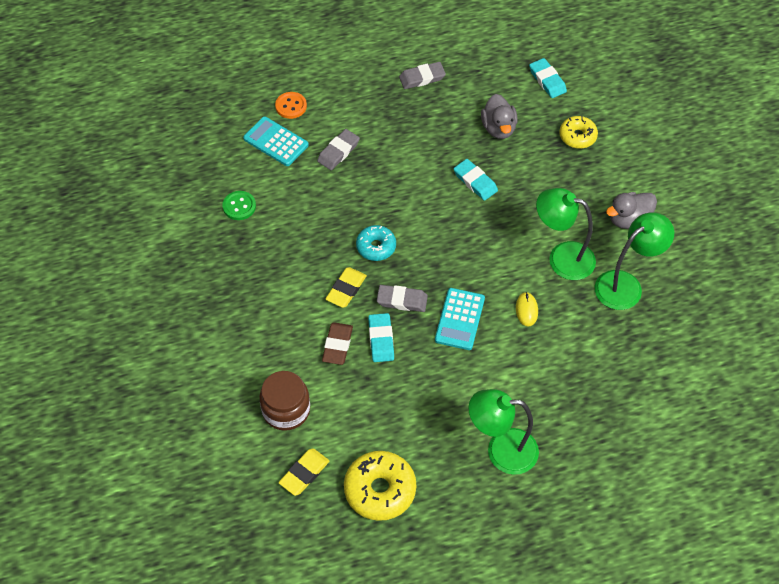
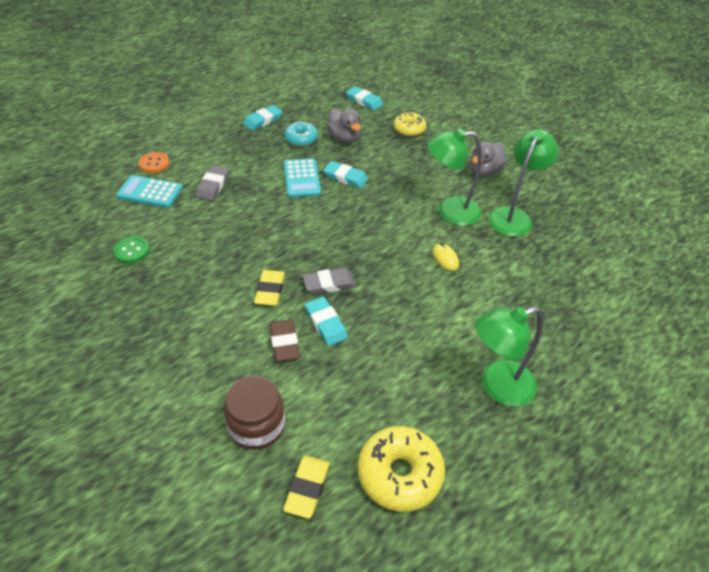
camera: 25 degrees left, 10 degrees down
(376, 247) = (282, 247): turquoise donut -> turquoise donut (301, 139)
(422, 78) = (262, 120): grey eraser -> turquoise eraser
(459, 319) = (391, 283): turquoise calculator -> turquoise calculator (301, 178)

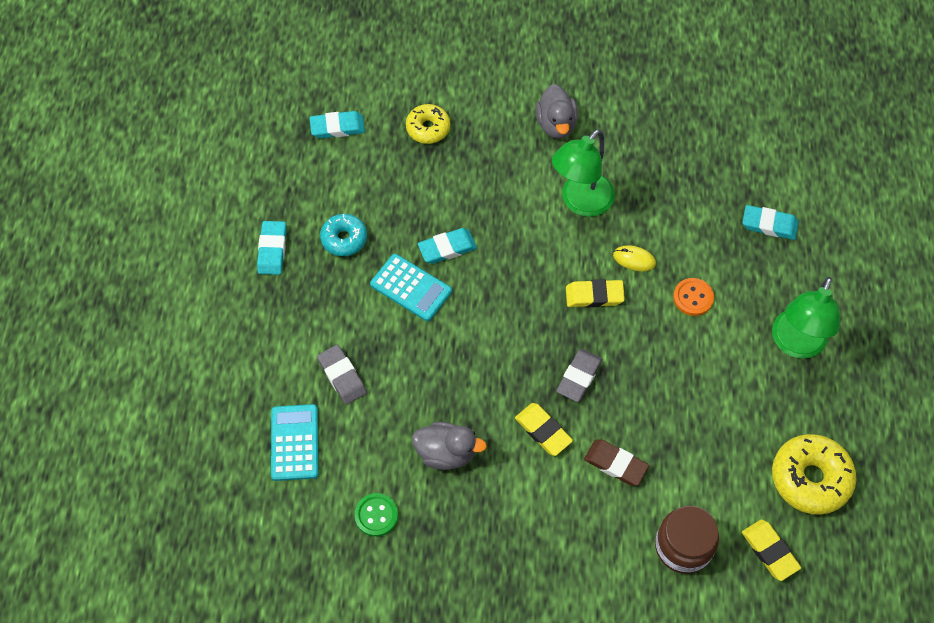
camera: 45 degrees left, 15 degrees up
(150, 192) = (295, 442): turquoise calculator -> turquoise calculator turned 120 degrees clockwise
(154, 164) = (246, 408): orange button -> orange button (693, 298)
(325, 323) = (623, 416): turquoise eraser -> turquoise eraser (769, 225)
(344, 138) = (383, 198): grey duck -> grey duck (446, 453)
(395, 255) = (594, 295): none -> yellow eraser
(513, 216) = (635, 158): green lamp -> none

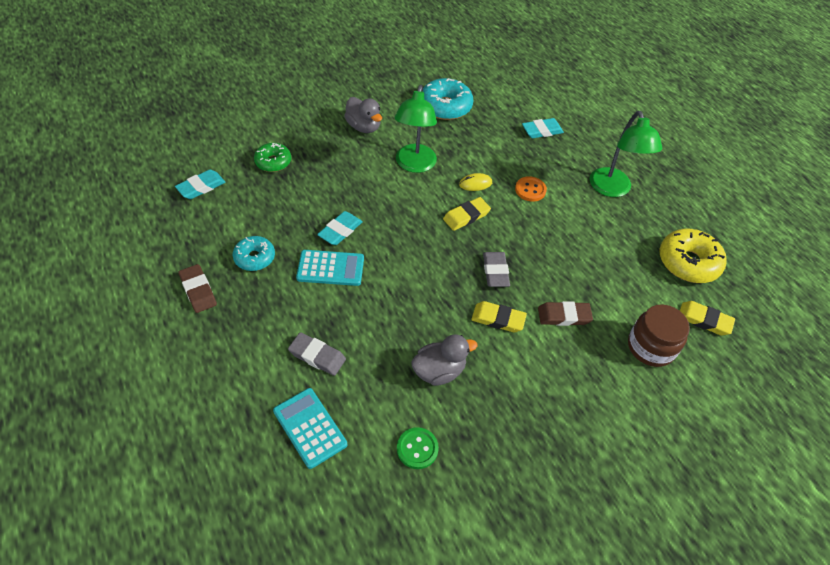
camera: 35 degrees left, 10 degrees down
(272, 250) = (198, 290): turquoise eraser -> brown eraser
(428, 128) = (273, 162): yellow donut -> green donut
(672, 137) = (445, 107): none -> turquoise donut

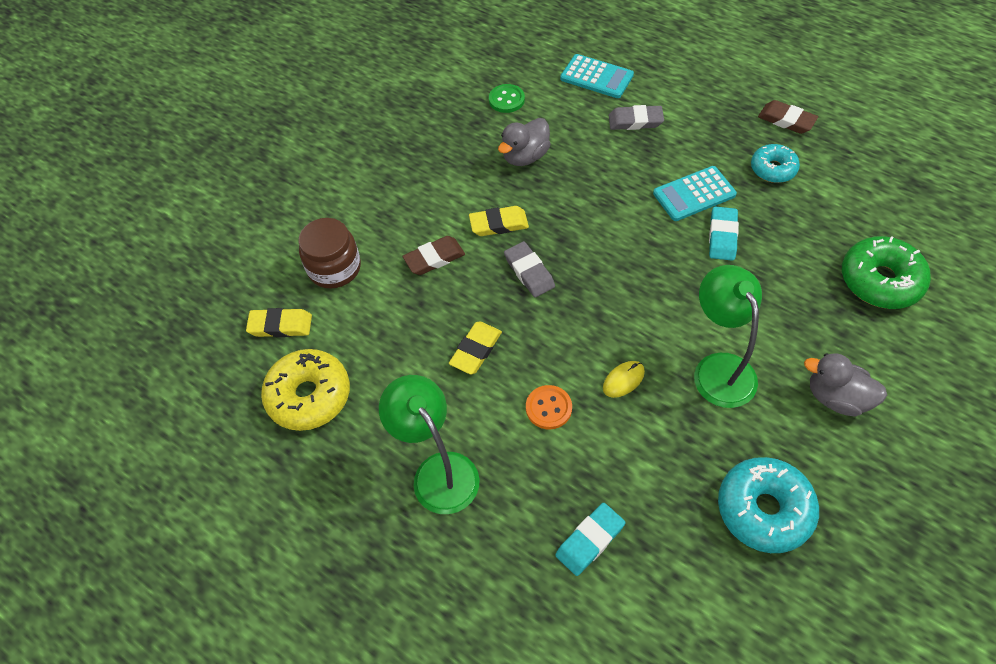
camera: 160 degrees right, 5 degrees up
(201, 187) = (912, 210): turquoise eraser -> none
(273, 162) = (880, 281): green donut -> green donut, size x1.60
(466, 216) = (603, 325): yellow eraser -> yellow eraser (476, 350)

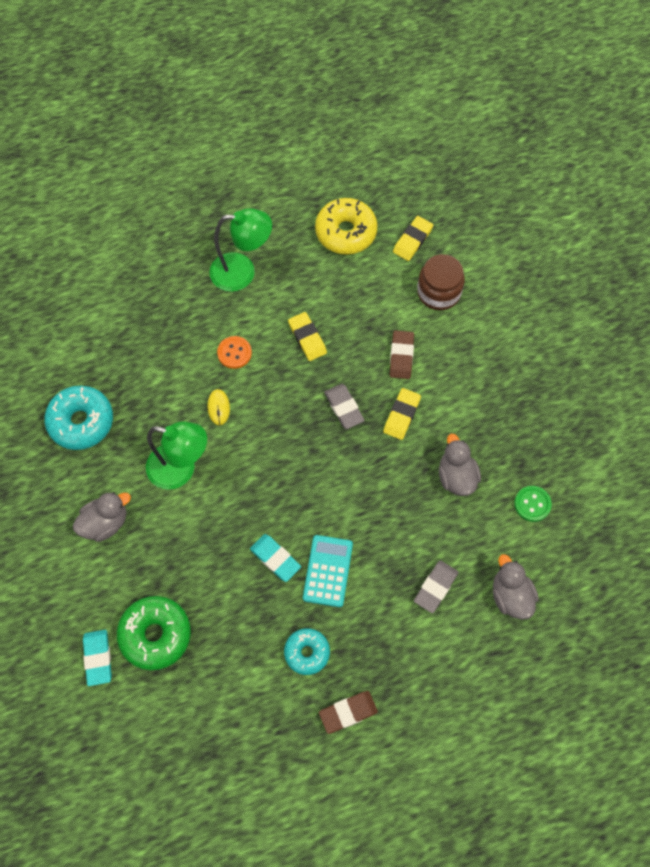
camera: 120 degrees right, 10 degrees up
(529, 272) = (344, 408): grey eraser -> grey eraser turned 60 degrees clockwise
(590, 540) = (141, 321): turquoise eraser -> turquoise eraser (98, 658)
(596, 77) = (510, 595): turquoise calculator -> grey duck

